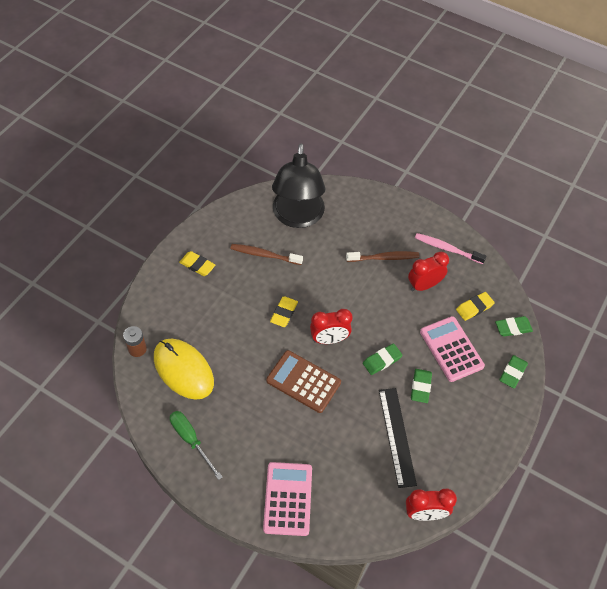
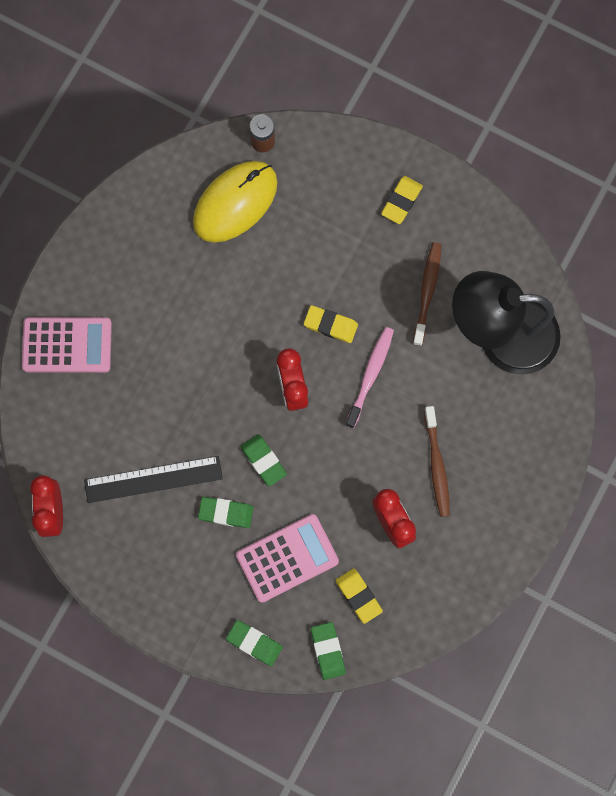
camera: 90 degrees right, 20 degrees up
(191, 440) = (138, 223): green screwdriver -> none
(303, 381) = (226, 356): brown calculator -> none
(447, 249) = (461, 561): pink toothbrush -> pink toothbrush (370, 375)

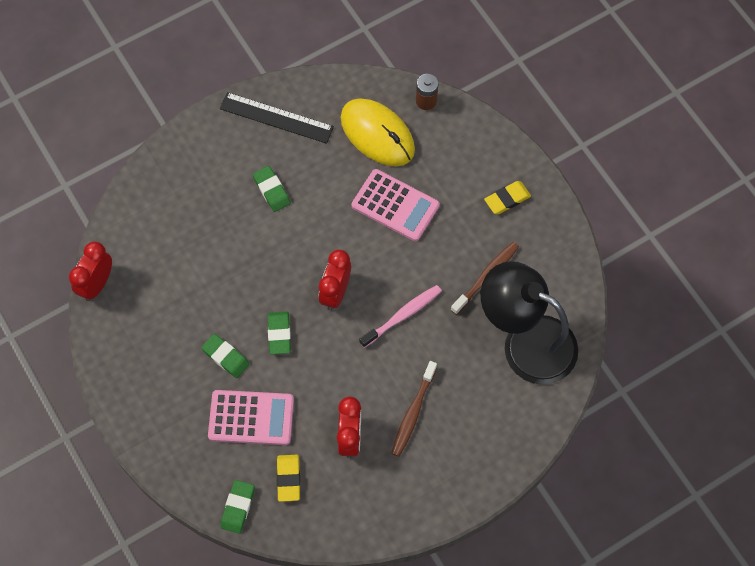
camera: 30 degrees right, 10 degrees down
(67, 345) = (186, 170): pink calculator -> pink calculator (395, 205)
(153, 479) = (187, 301): black ruler -> black ruler (276, 117)
(235, 203) = (377, 134): yellow mouse -> yellow mouse turned 60 degrees clockwise
(254, 643) = (184, 468): green eraser -> green eraser (271, 190)
(330, 325) = (394, 261): yellow eraser -> none

